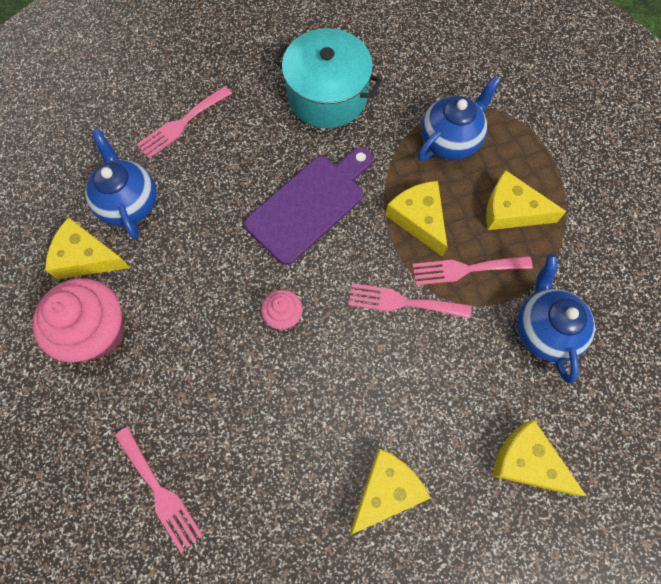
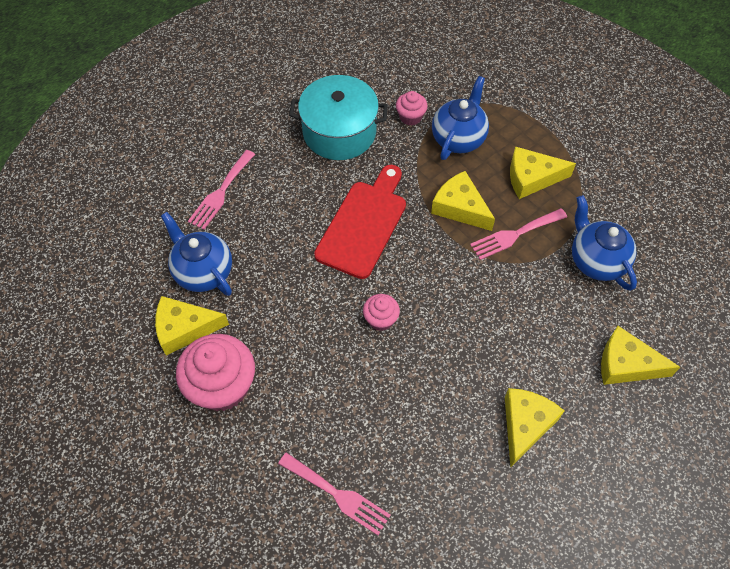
camera: 20 degrees left, 10 degrees down
(309, 205) = (363, 224): purple cutting board -> red cutting board
(403, 302) = (475, 276): pink fork -> none
(408, 101) = (410, 117): none -> pink cupcake

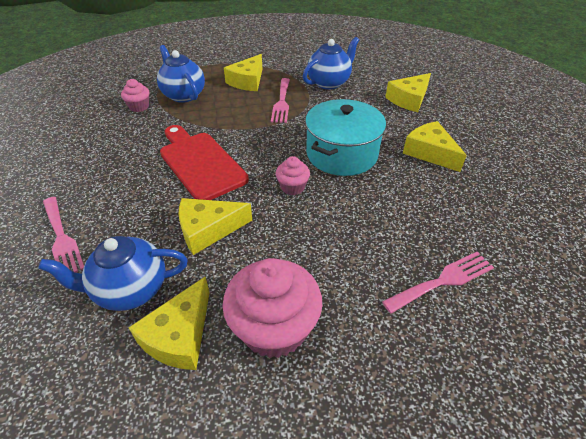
camera: 60 degrees left, 15 degrees down
(339, 132) = (103, 143): turquoise pot -> turquoise pot (341, 154)
(460, 208) = (237, 115): yellow cheese -> yellow cheese (208, 229)
(596, 261) = (329, 83): blue teapot -> blue teapot turned 135 degrees clockwise

